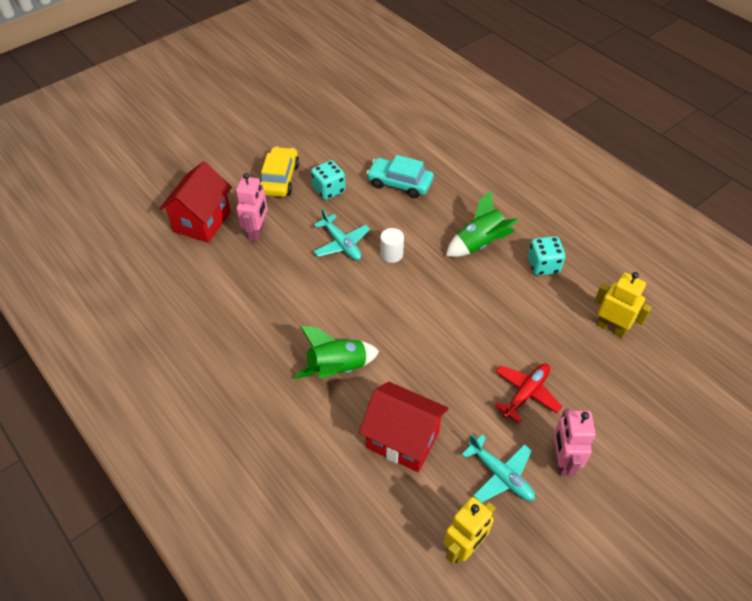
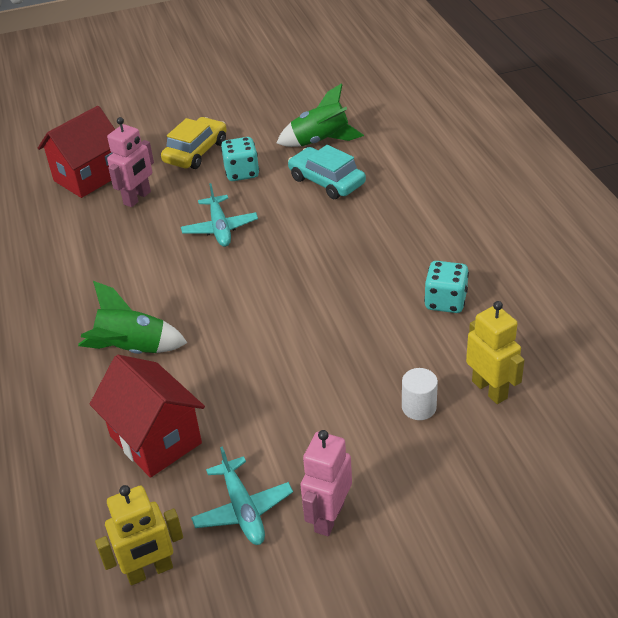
camera: 25 degrees right, 10 degrees down
(391, 254) = (269, 250): white cylinder -> white cylinder (419, 407)
(479, 243) = (380, 261): green rocket -> green rocket (320, 141)
(526, 393) = (332, 432): red plane -> none

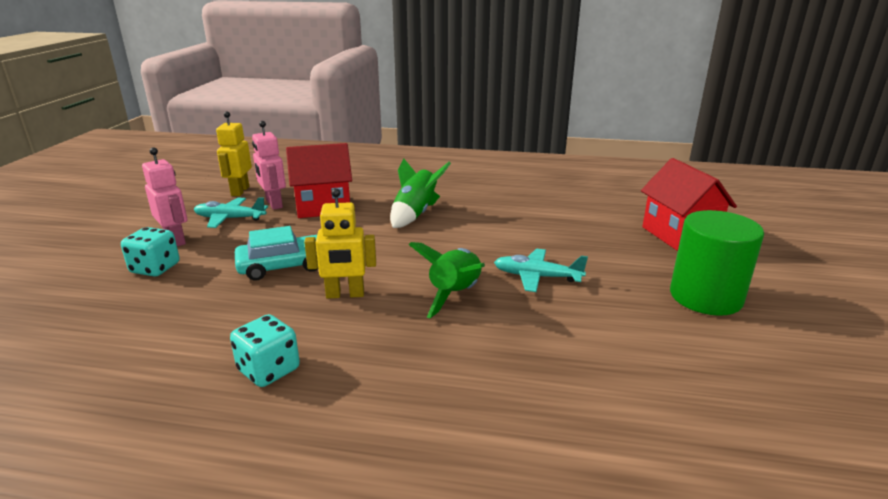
camera: 115 degrees right, 15 degrees down
(137, 198) = (624, 249): pink robot -> pink robot (273, 204)
(196, 152) = (705, 297): yellow car -> green cylinder
(242, 173) = (639, 314): turquoise dice -> turquoise dice (155, 268)
(320, 141) = (694, 399): green rocket -> green rocket (455, 294)
(326, 181) = (579, 369): turquoise car -> turquoise car (284, 266)
(419, 407) = (186, 301): white cylinder -> none
(490, 389) = (136, 345): yellow robot -> yellow robot (345, 294)

